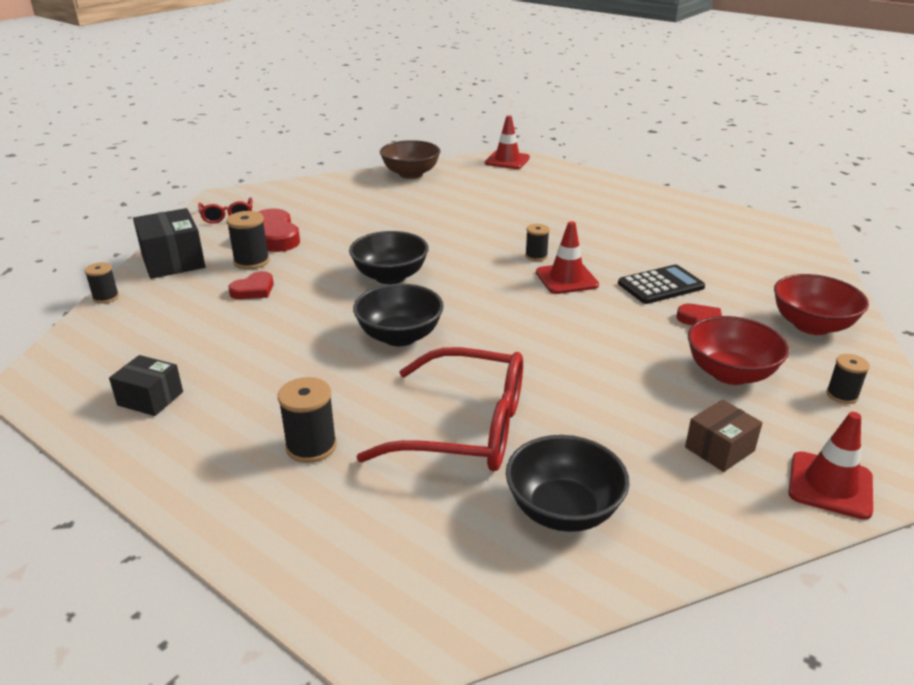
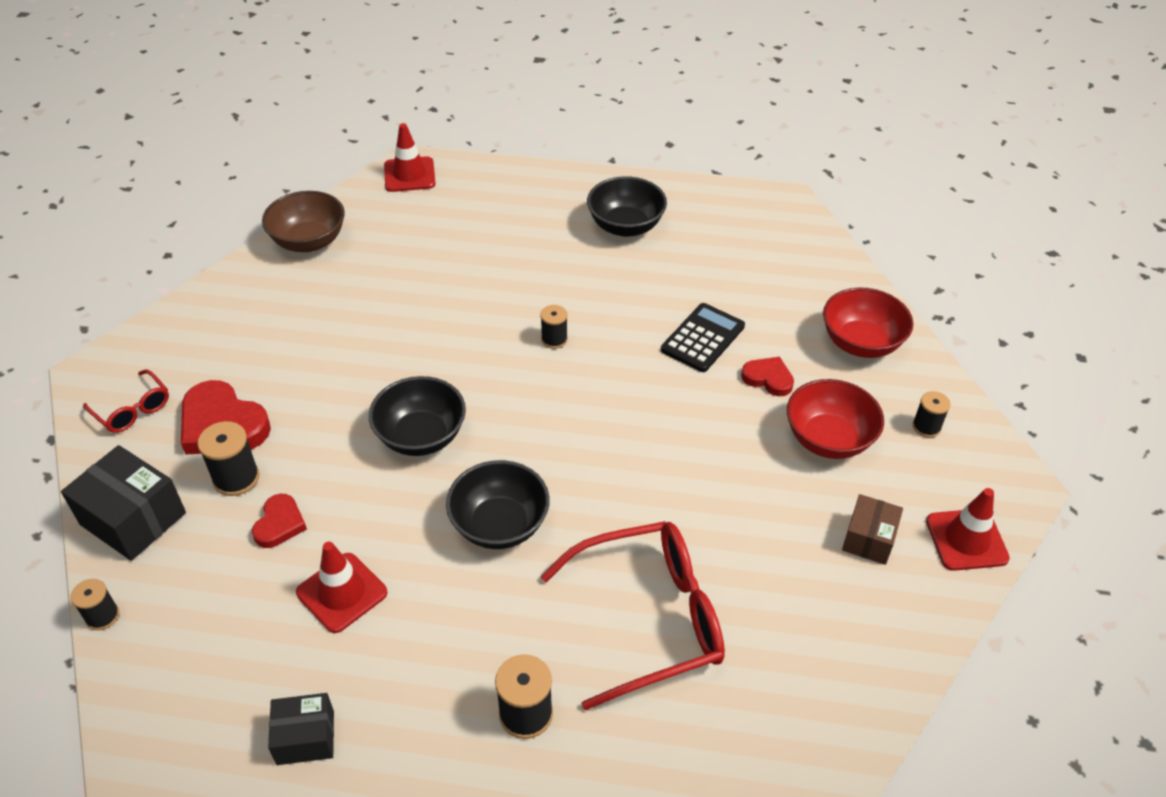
camera: 30 degrees left, 15 degrees up
(563, 510) = (791, 672): black bowl -> black bowl (625, 226)
(566, 279) = (608, 364): red traffic cone -> red traffic cone (342, 592)

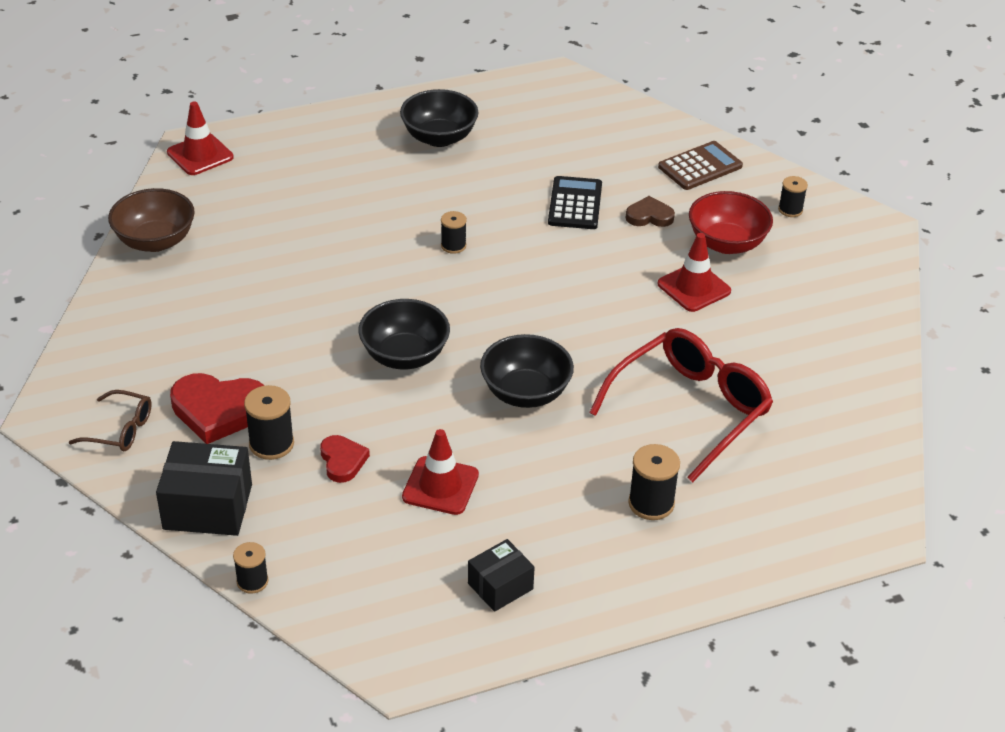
camera: 30 degrees left, 5 degrees down
(132, 409) = (119, 429): red glasses -> brown glasses
(768, 378) = (649, 216): red heart -> brown heart
(861, 343) = (700, 166): red bowl -> brown calculator
(868, 539) = (804, 299): brown box -> none
(966, 540) = (870, 275): red traffic cone -> red traffic cone (694, 287)

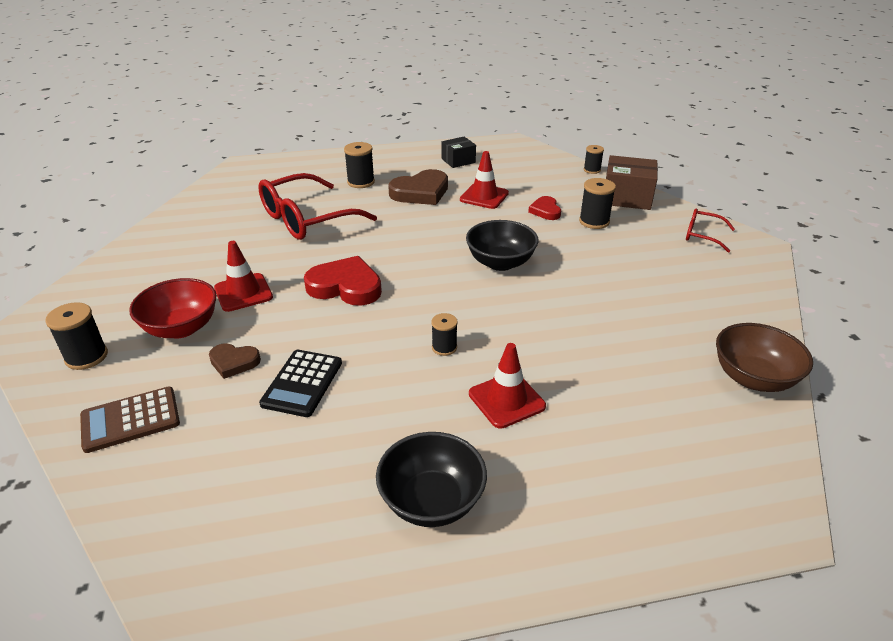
camera: 170 degrees left, 5 degrees down
(119, 429) = (703, 235): brown glasses -> red glasses
(200, 155) = (758, 501): red traffic cone -> red traffic cone (506, 400)
(208, 507) = (627, 197): black box -> brown box
(219, 410) = (636, 241): red heart -> red heart (345, 286)
(525, 393) = (415, 235): black bowl -> none
(544, 486) = (421, 192): none -> brown heart
(790, 210) = (86, 357): black spool -> black spool, size x1.54

